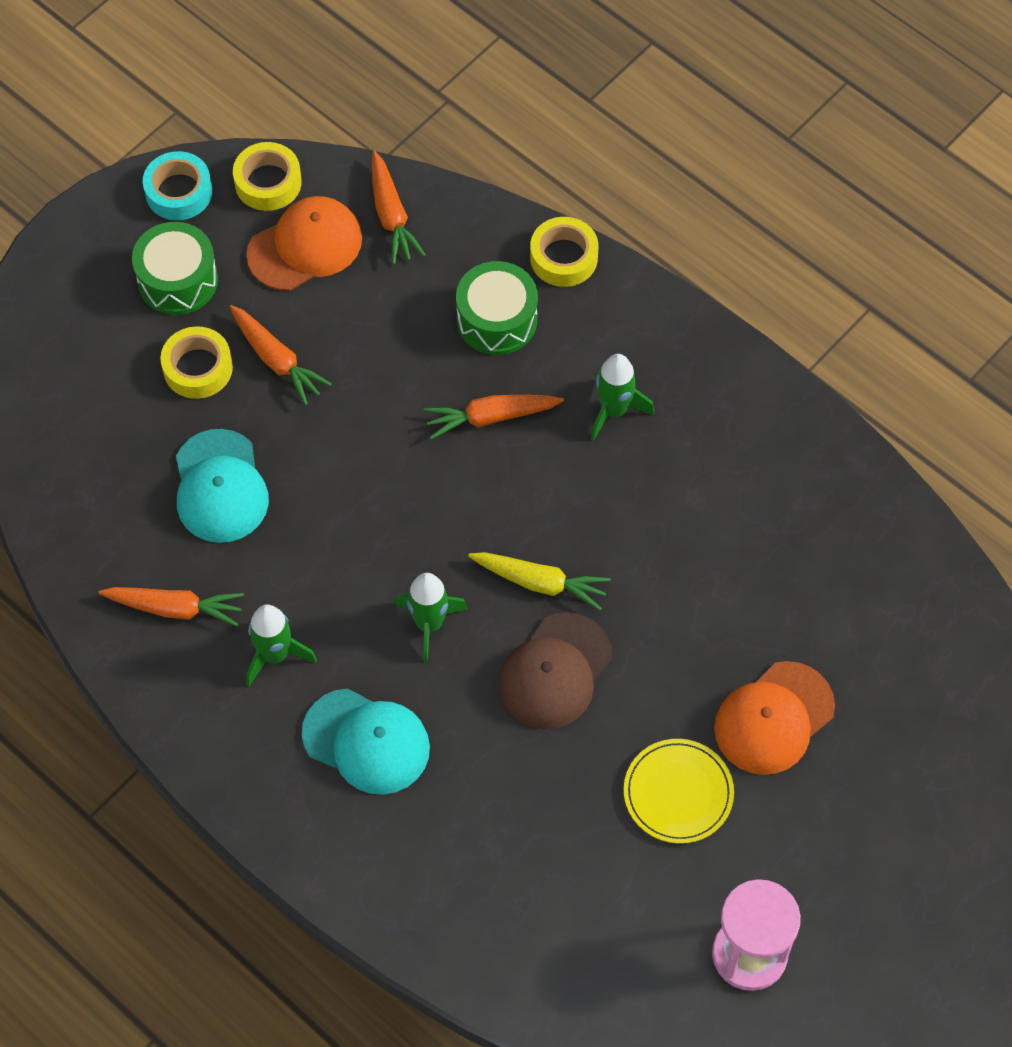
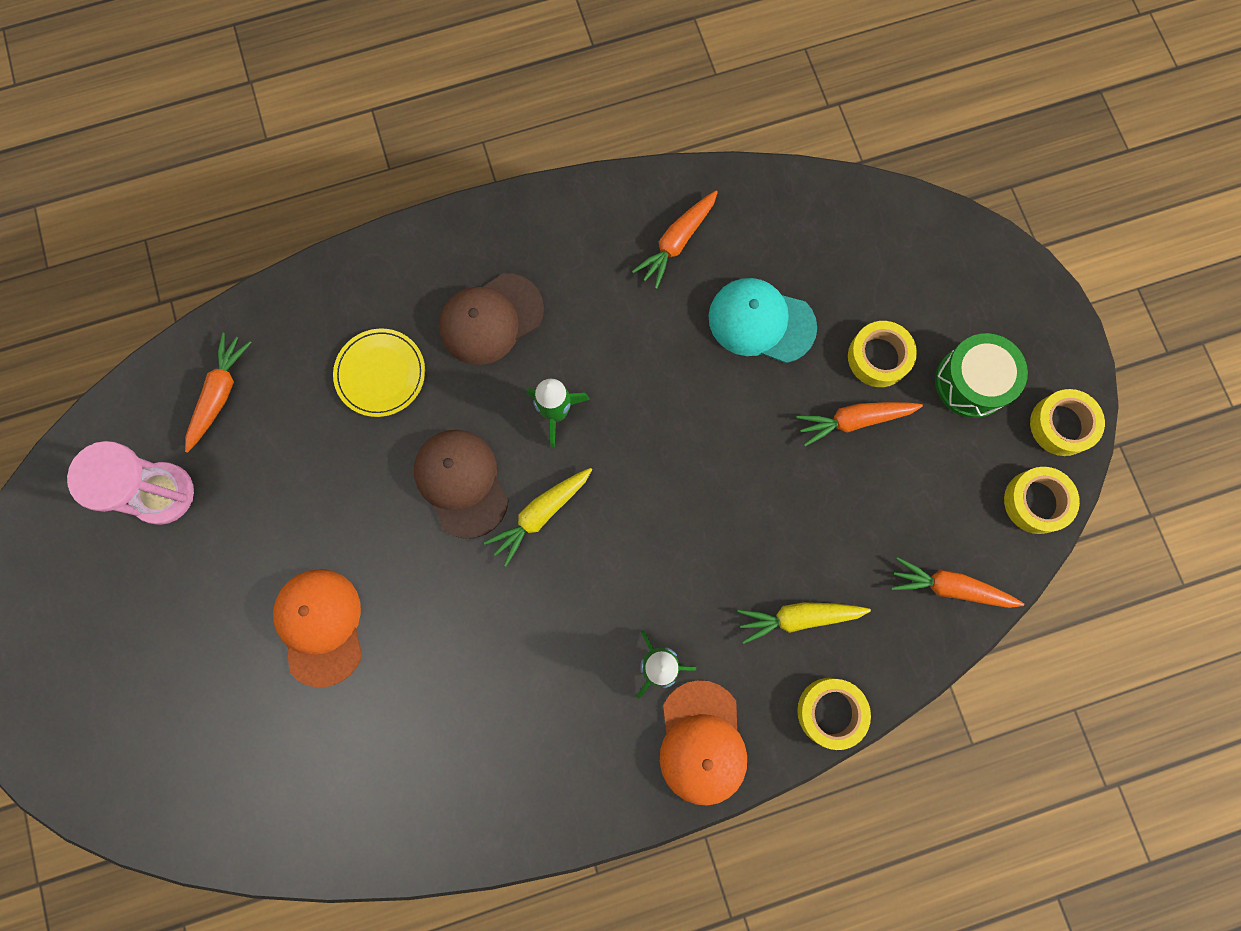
camera: 120 degrees right, 15 degrees up
(179, 192) = (1061, 425): turquoise tape -> yellow tape
(275, 655) = (597, 291): green rocket -> none
(305, 246) = (954, 499): orange cap -> orange cap (702, 742)
(366, 741) = (491, 319): turquoise cap -> brown cap
(491, 417) = (708, 560): orange carrot -> orange carrot (220, 394)
(497, 320) = (798, 617): green drum -> yellow carrot
(678, 793) = (311, 517): yellow plate -> yellow plate (380, 374)

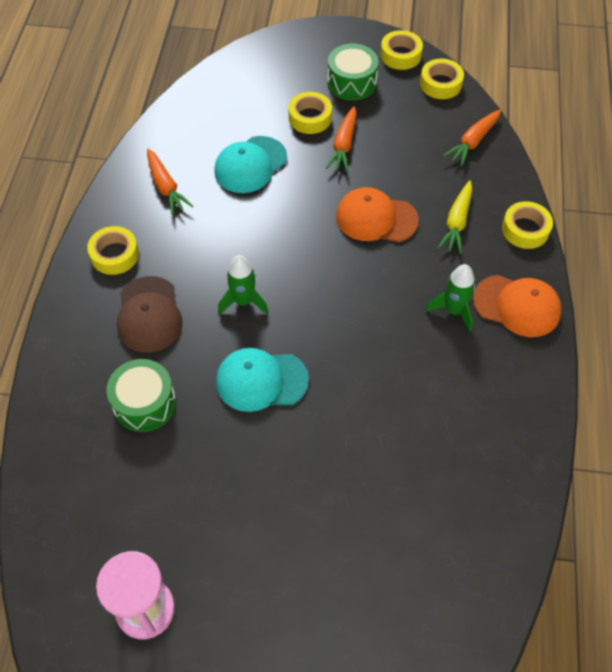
camera: 65 degrees left, 20 degrees down
(220, 394) = (86, 530): orange carrot -> none
(320, 626) = (322, 522): orange cap -> orange cap (376, 218)
(380, 374) = (144, 403): yellow plate -> green drum
(461, 483) = (261, 380): brown cap -> turquoise cap
(540, 514) = (312, 339): yellow carrot -> none
(552, 239) = (114, 255): none -> yellow tape

